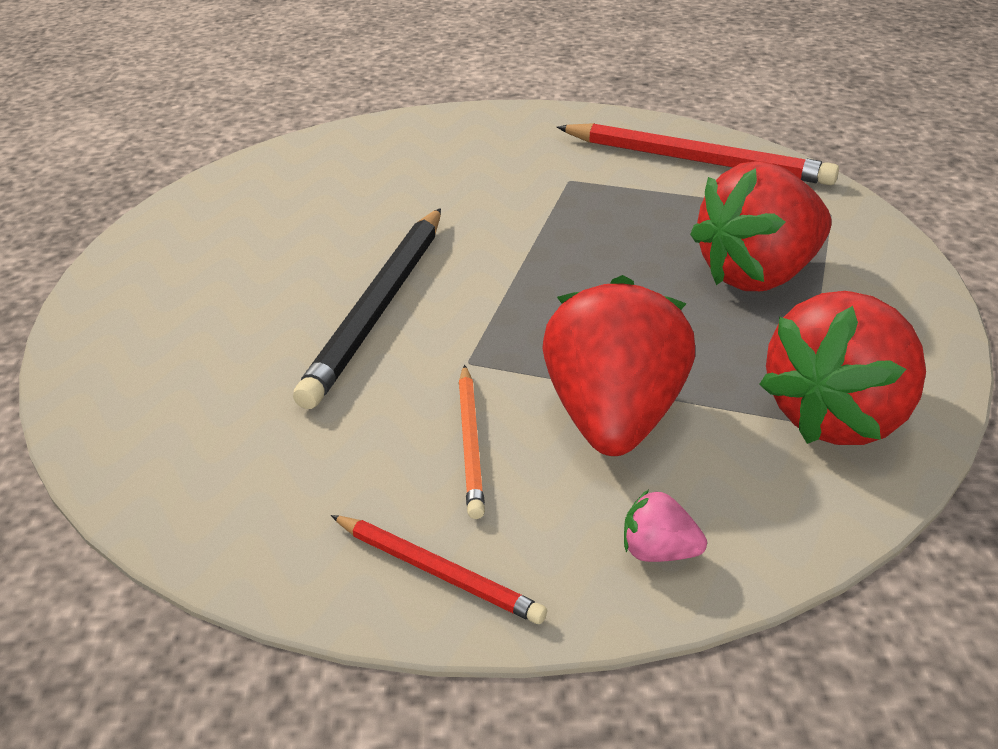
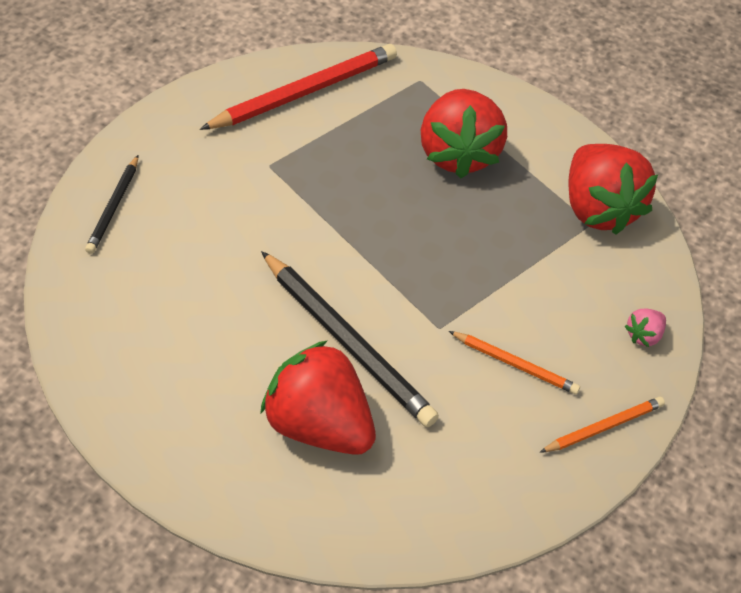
camera: 65 degrees left, 15 degrees up
(414, 134) = (113, 207): none -> black pencil
(437, 572) = (603, 427): red pencil -> orange pencil
(614, 418) = (537, 294): red strawberry -> red strawberry (318, 425)

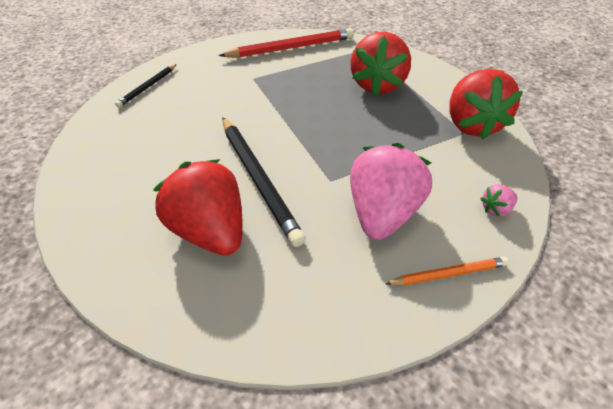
camera: 20 degrees right, 5 degrees down
(515, 364) = (382, 213): orange pencil -> pink strawberry

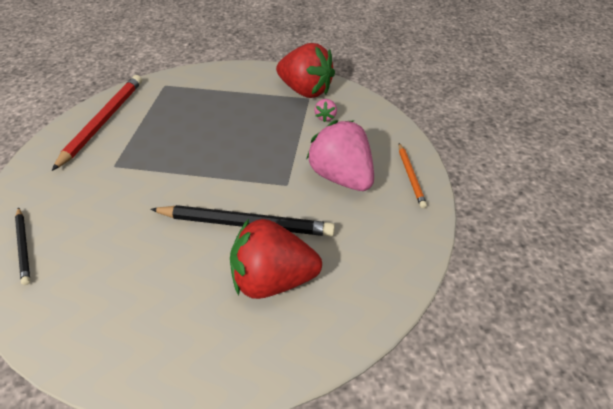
camera: 55 degrees left, 0 degrees up
(377, 85) = (215, 105): red strawberry -> none
(448, 274) = (410, 176): orange pencil -> orange pencil turned 150 degrees clockwise
(496, 209) = (382, 127): pink strawberry -> pink strawberry (325, 117)

